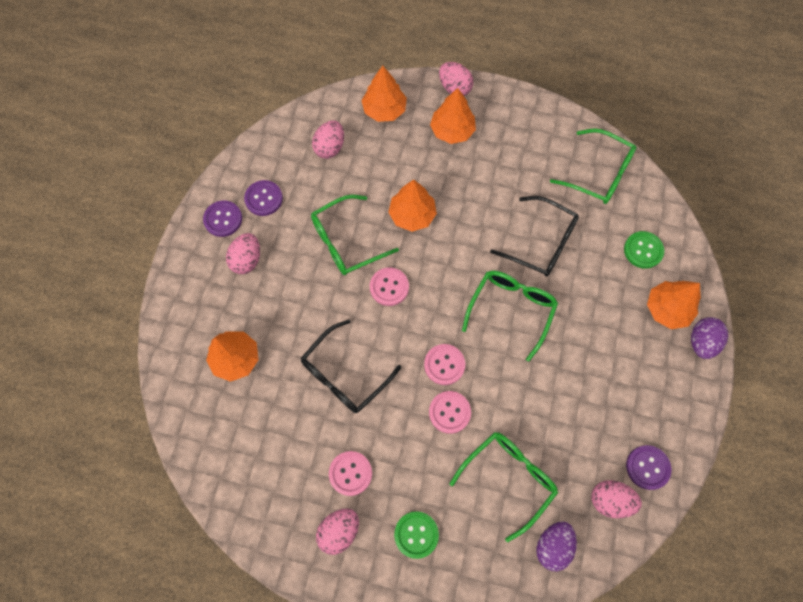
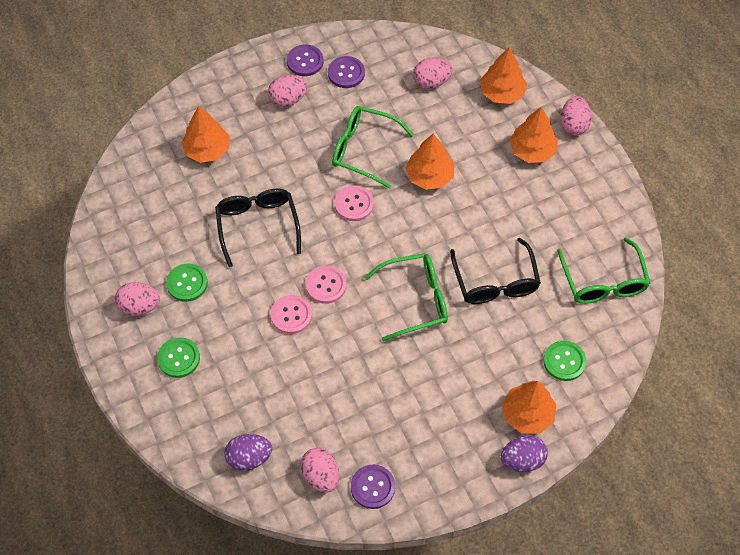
camera: 50 degrees right, 10 degrees down
(344, 374) = (257, 225): black glasses -> black glasses turned 75 degrees clockwise
(350, 473) = (187, 283): pink button -> green button
(508, 478) = (275, 391): green glasses -> none

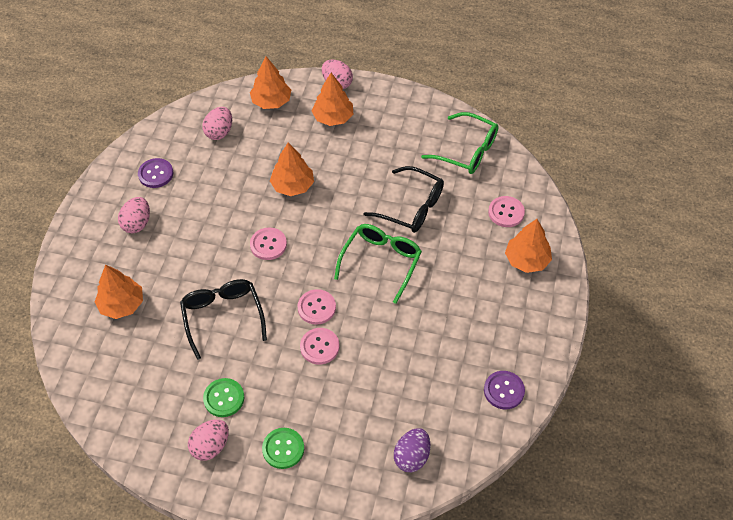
camera: 50 degrees left, 5 degrees down
(257, 225) = (223, 316): black glasses -> black glasses turned 45 degrees clockwise
(305, 61) = (117, 191): purple button -> none
(321, 476) = (467, 418): pink egg -> none
(363, 150) = (230, 208): green glasses -> none
(522, 460) = (558, 287): purple egg -> none
(564, 361) = (506, 212): green button -> pink button

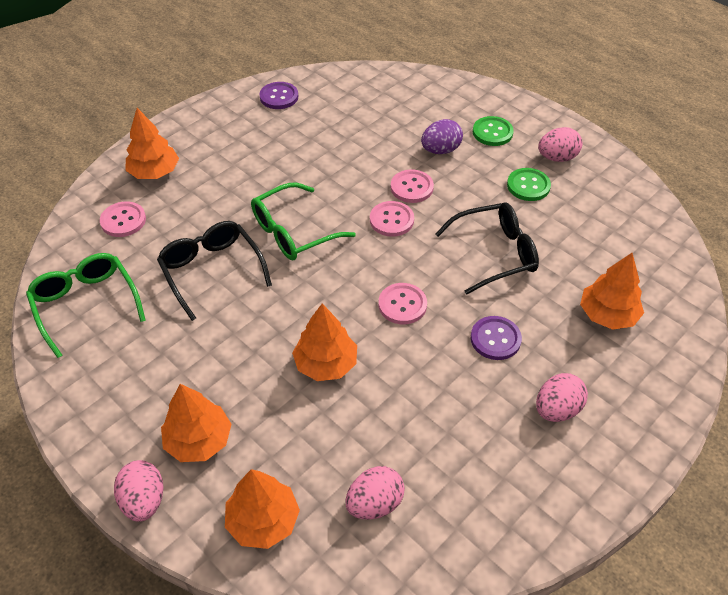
camera: 150 degrees left, 5 degrees down
(156, 174) = (503, 477): purple button -> purple button (495, 339)
(223, 316) = (495, 253): black glasses -> black glasses turned 120 degrees counterclockwise
(412, 457) = (389, 89): purple egg -> purple egg (440, 150)

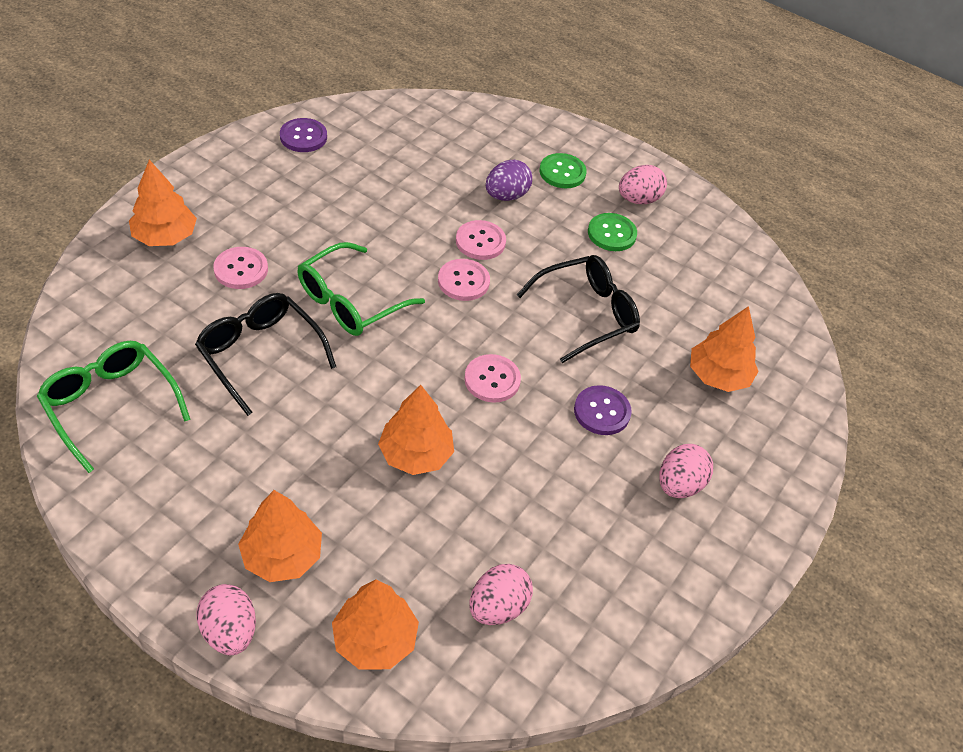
camera: 15 degrees left, 0 degrees up
(123, 220) = (137, 299): pink button -> pink button (241, 269)

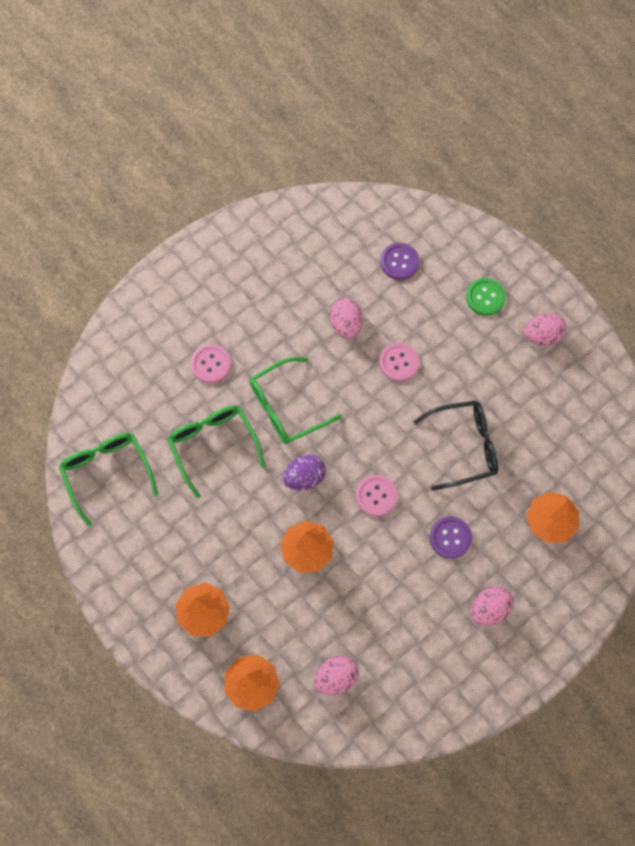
camera: 20 degrees right, 20 degrees up
(165, 236) = (159, 324): orange tree -> none
(230, 631) = (163, 659): pink egg -> pink egg (346, 325)
(260, 354) = (213, 445): black glasses -> green glasses
(303, 137) = (279, 231): purple button -> purple button (399, 262)
(463, 281) = (376, 400): pink button -> none
(506, 196) = (431, 317): purple egg -> purple egg (304, 477)
(611, 234) = (508, 369): green button -> none

